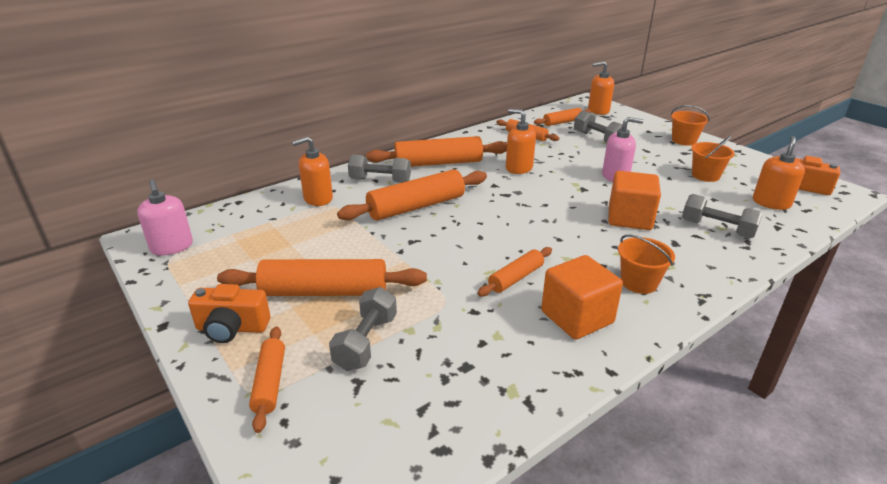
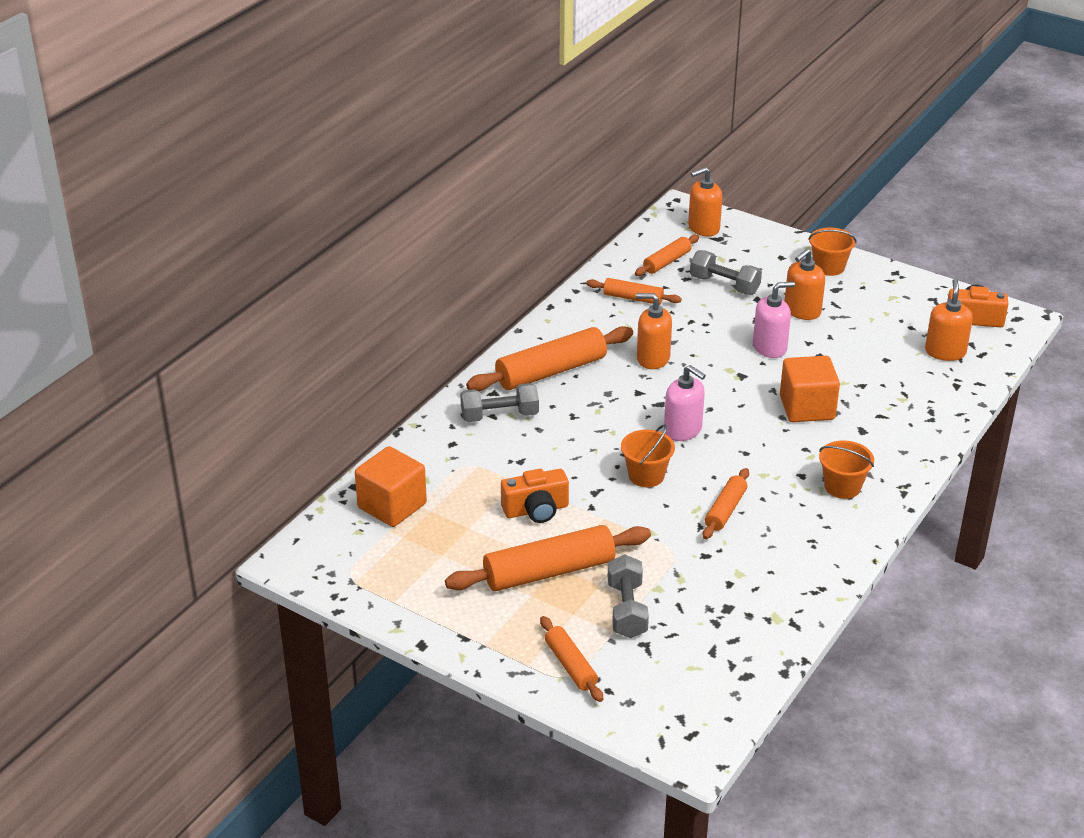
camera: 20 degrees left, 5 degrees up
(172, 247) = (338, 562): pink soap dispenser -> pink soap dispenser (683, 430)
(232, 328) = (491, 629): orange camera -> orange camera (536, 510)
(318, 198) = (446, 460): orange soap dispenser -> orange soap dispenser (802, 311)
(416, 206) = (569, 445): orange rolling pin -> none
(577, 317) = (800, 538): orange cube -> orange cube (392, 506)
(705, 175) = (868, 324): orange bucket -> orange bucket (646, 475)
(717, 229) = (898, 402): grey dumbbell -> none

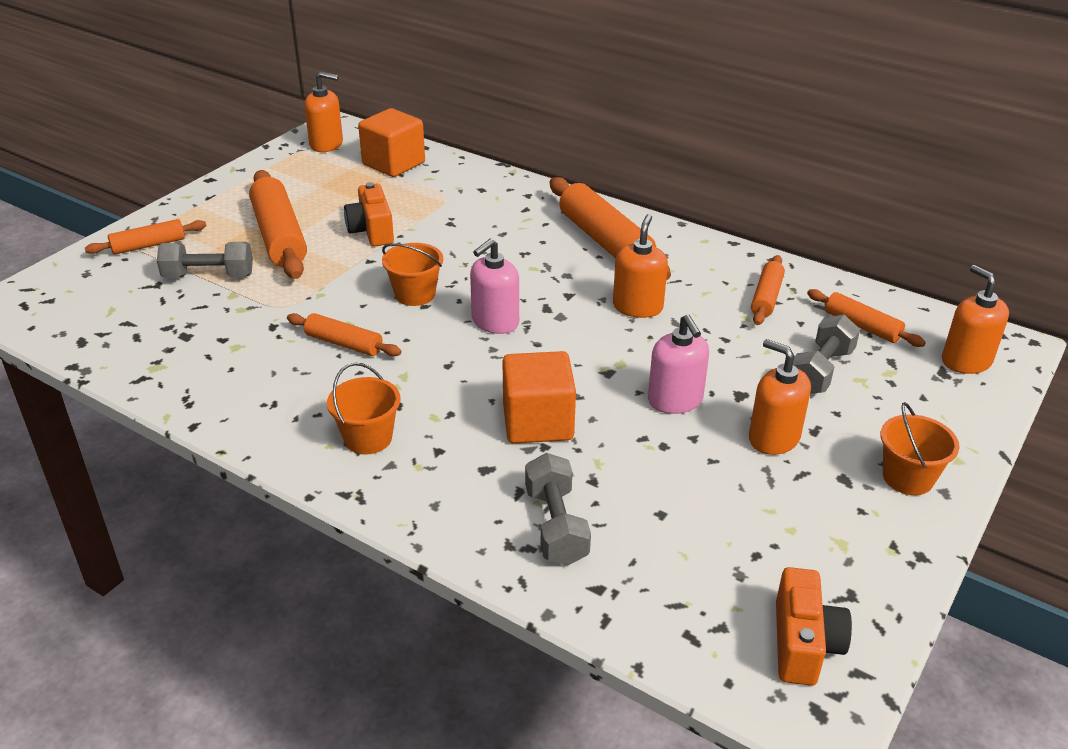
camera: 90 degrees right, 0 degrees up
(499, 416) = (525, 212): grey dumbbell -> grey dumbbell (556, 526)
(945, 352) = (690, 588): orange soap dispenser -> orange soap dispenser (326, 144)

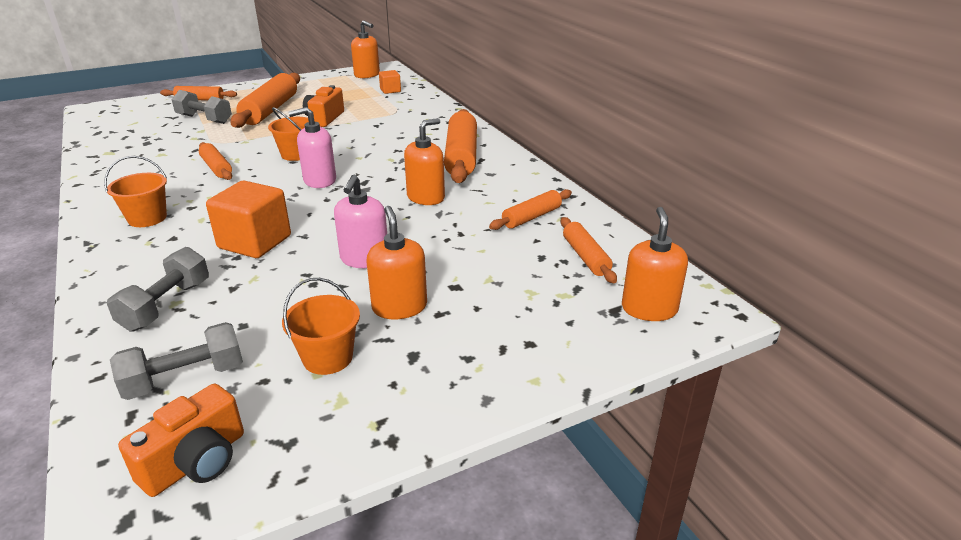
camera: 30 degrees right, 5 degrees down
(393, 163) = (390, 90): orange cube -> orange cube, size x0.53
(820, 371) = (505, 275): grey dumbbell -> grey dumbbell (185, 378)
(907, 478) = (468, 375): orange bucket -> orange bucket (328, 358)

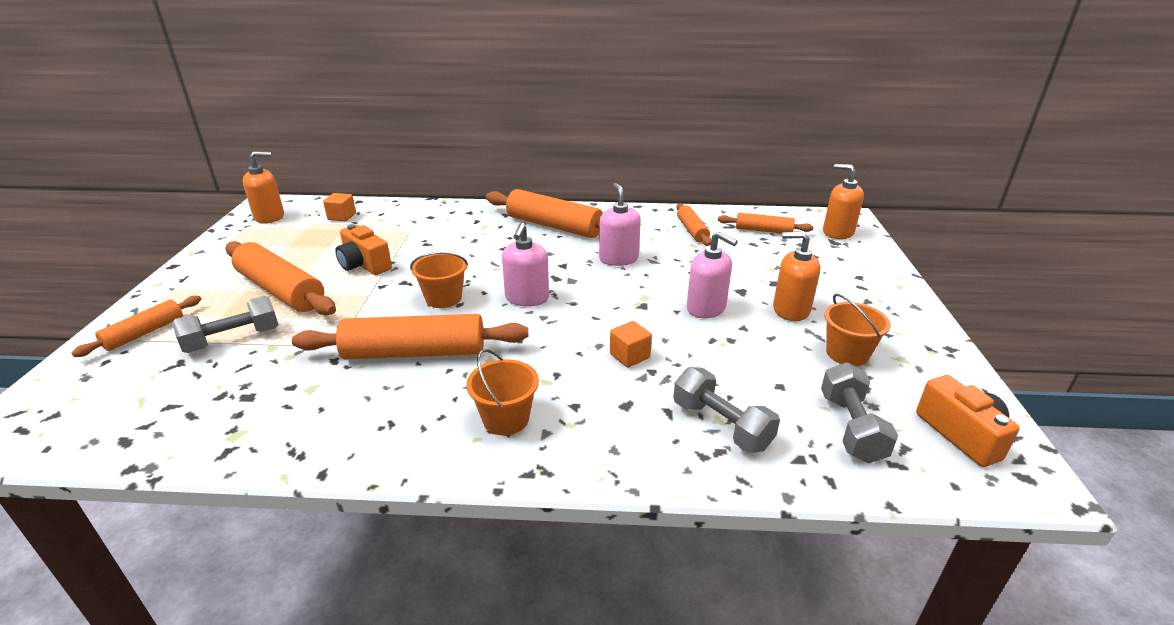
camera: 60 degrees left, 0 degrees up
(216, 168) = (415, 352): orange rolling pin -> orange rolling pin, size x1.81
(255, 242) = (629, 356): orange cube -> orange cube, size x0.53
(426, 197) = (618, 259): orange soap dispenser -> pink soap dispenser

